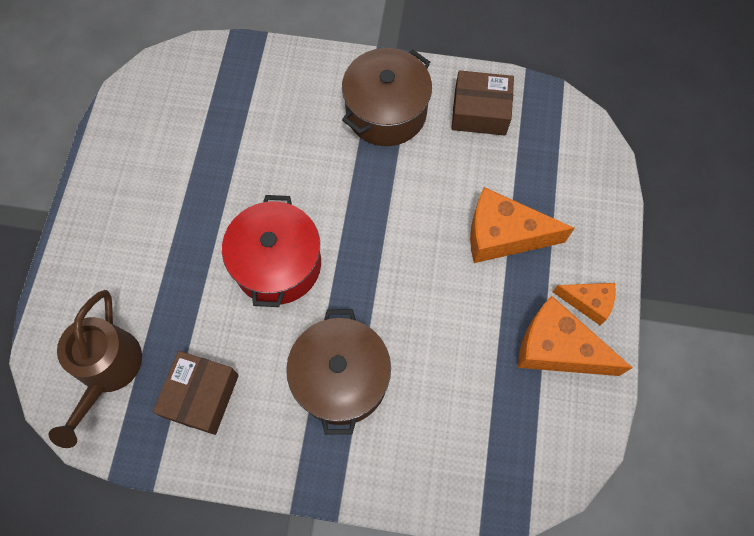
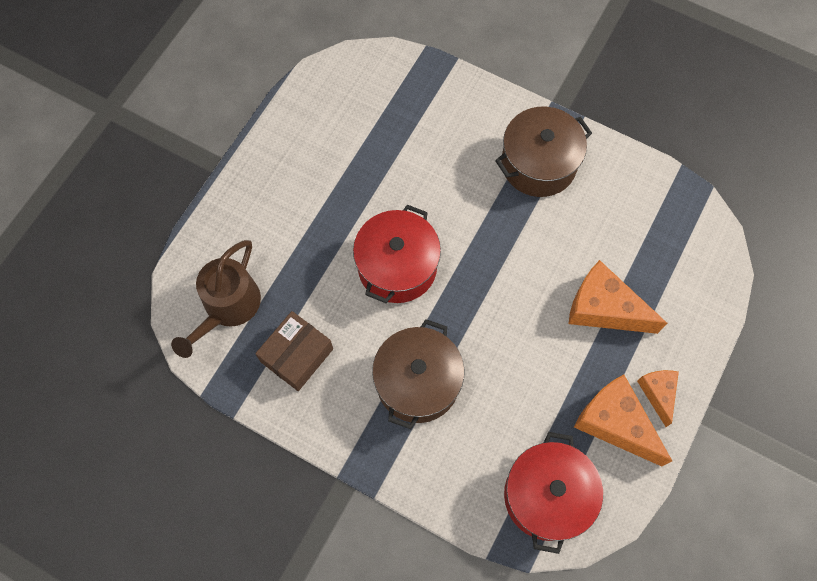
camera: 20 degrees right, 0 degrees up
(480, 111) = (624, 191): brown box -> none
(517, 450) = (547, 496): none -> red pot
(588, 302) = (658, 393): orange cheese -> orange cheese turned 135 degrees counterclockwise

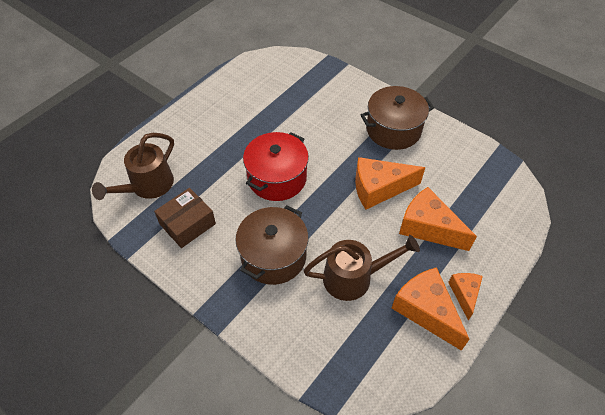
camera: 10 degrees right, 15 degrees down
(523, 394) = (354, 277): none -> brown watering can
(533, 261) = (379, 188): none -> orange cheese
(547, 496) = (360, 357): red pot -> none

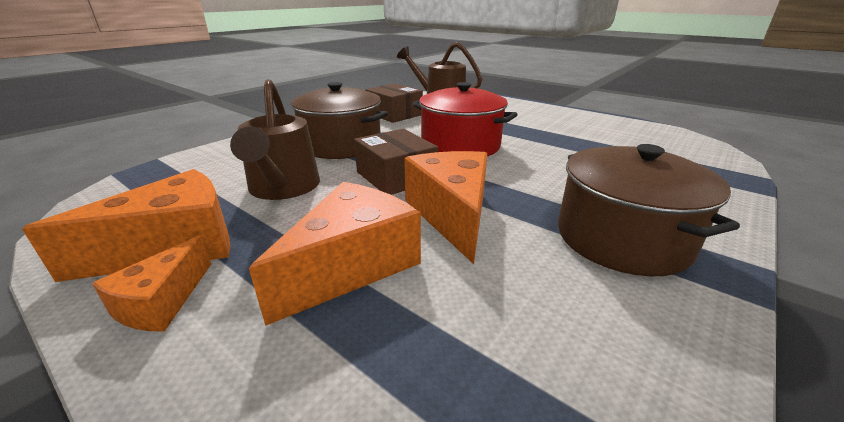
camera: 90 degrees right, 25 degrees down
(333, 215) = (396, 176): none -> brown box
(464, 294) = (162, 302): orange cheese -> orange cheese turned 105 degrees clockwise

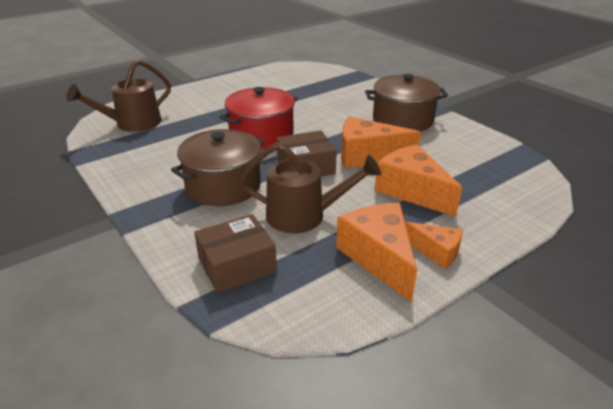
camera: 75 degrees left, 5 degrees up
(394, 114) = (151, 151): brown box -> brown box (237, 265)

